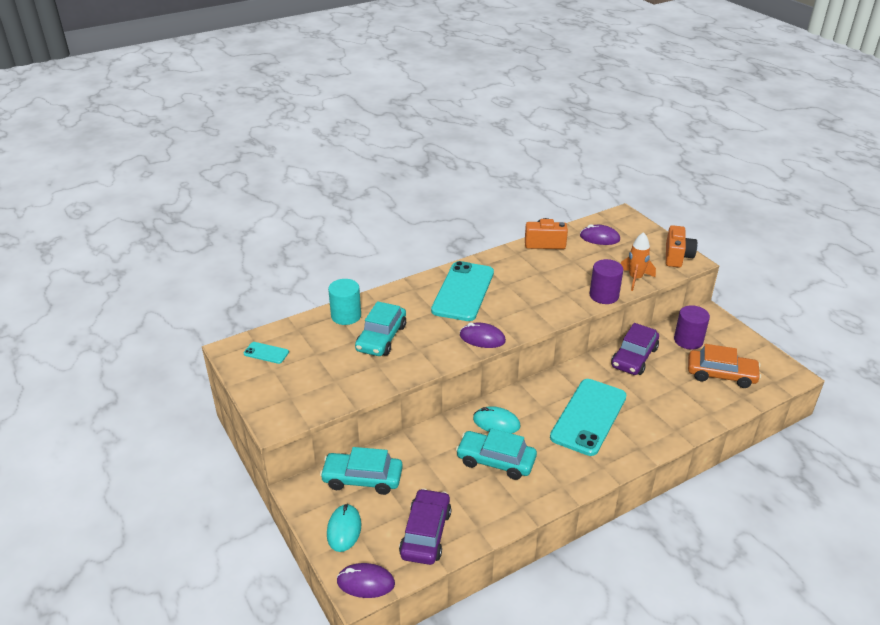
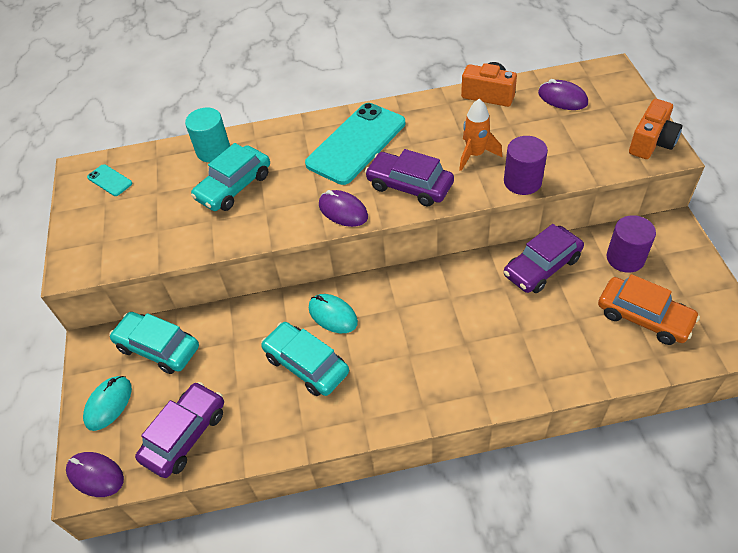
camera: 25 degrees right, 15 degrees up
(523, 312) = (409, 186): none -> purple car
(588, 417) = (443, 334): turquoise phone -> none
(635, 279) = (576, 165): orange rocket -> orange rocket (475, 155)

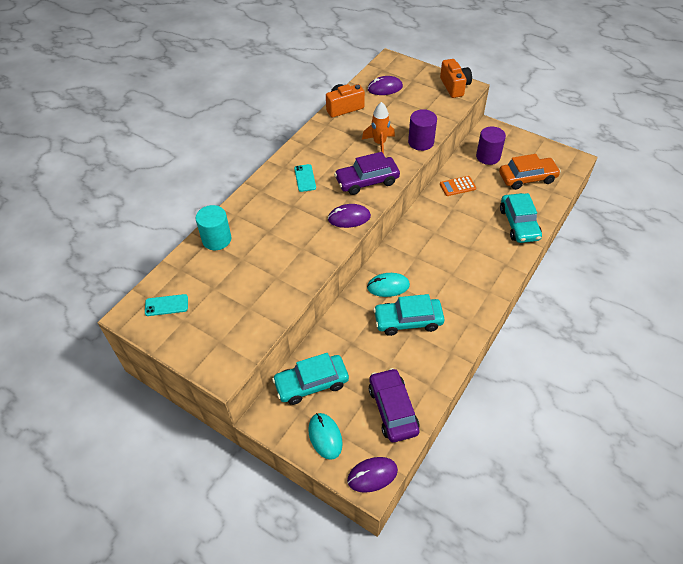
camera: 50 degrees left, 0 degrees up
(234, 186) = (263, 250): turquoise car -> turquoise car (519, 224)
(356, 143) = (305, 178): turquoise phone -> turquoise phone, size x0.43
(542, 266) = (457, 186): purple car -> orange calculator

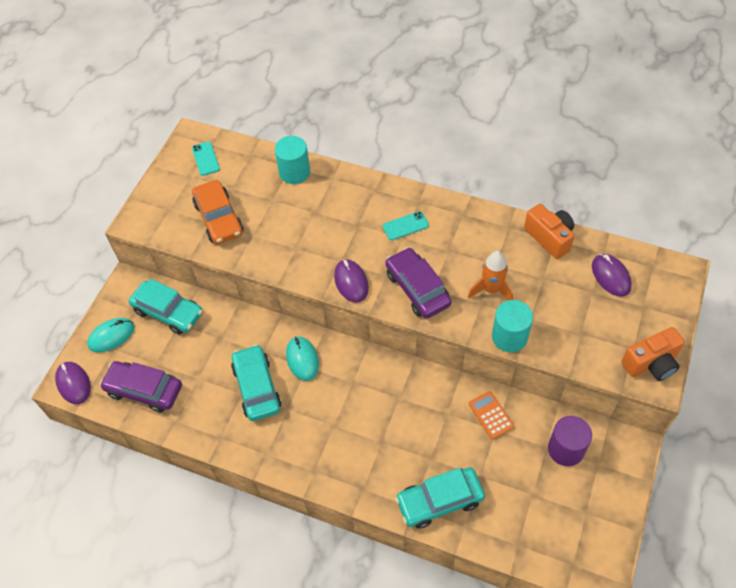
camera: 80 degrees right, 5 degrees up
(311, 383) = (168, 312): turquoise car -> turquoise car turned 150 degrees clockwise
(393, 409) = (144, 390): purple car -> purple car turned 135 degrees counterclockwise
(421, 142) = (509, 337): purple cylinder -> turquoise cylinder
(527, 178) = (536, 507): orange car -> orange car (219, 218)

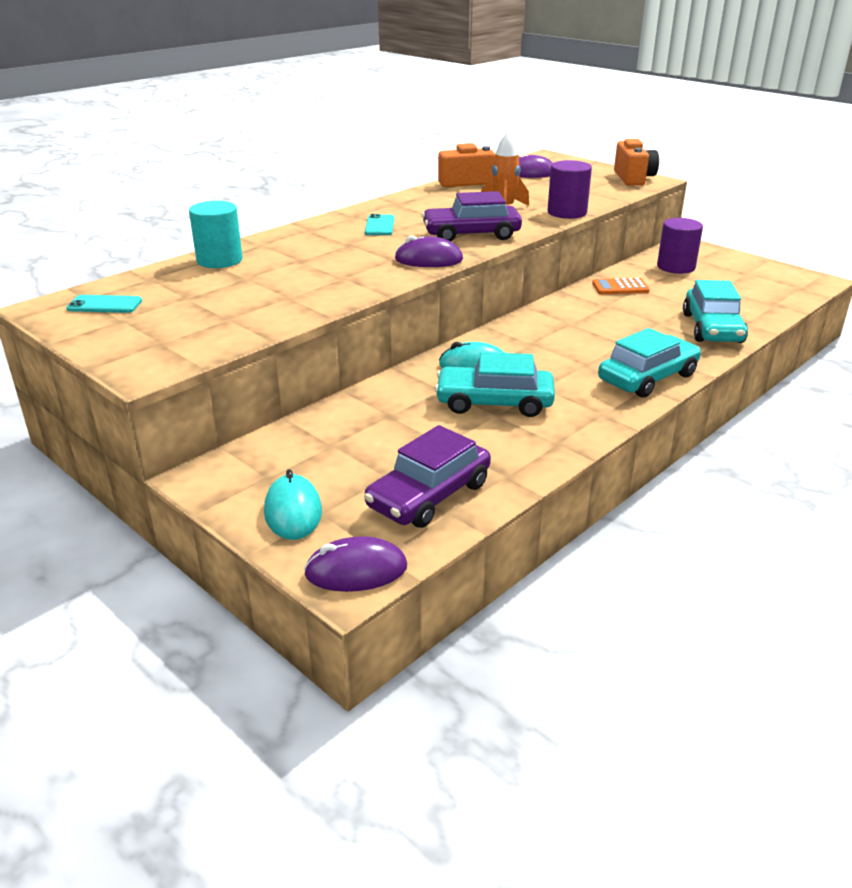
camera: 70 degrees left, 25 degrees down
(168, 312) = (300, 449): turquoise car -> turquoise car (647, 377)
(219, 218) = (229, 312): orange car -> none
(509, 337) = (567, 212): turquoise cylinder -> purple cylinder

